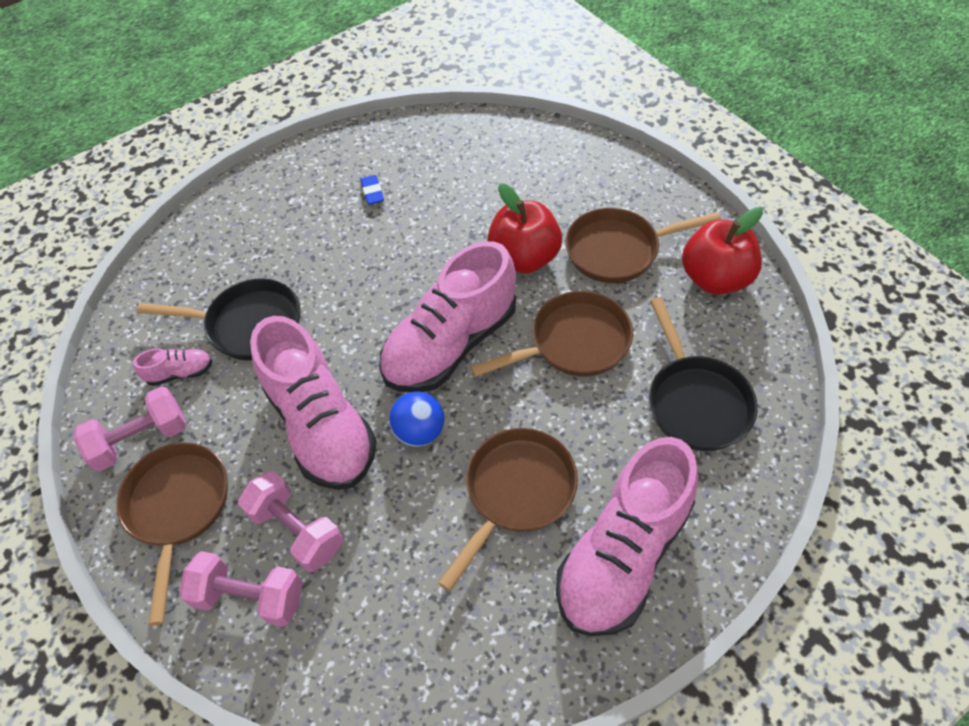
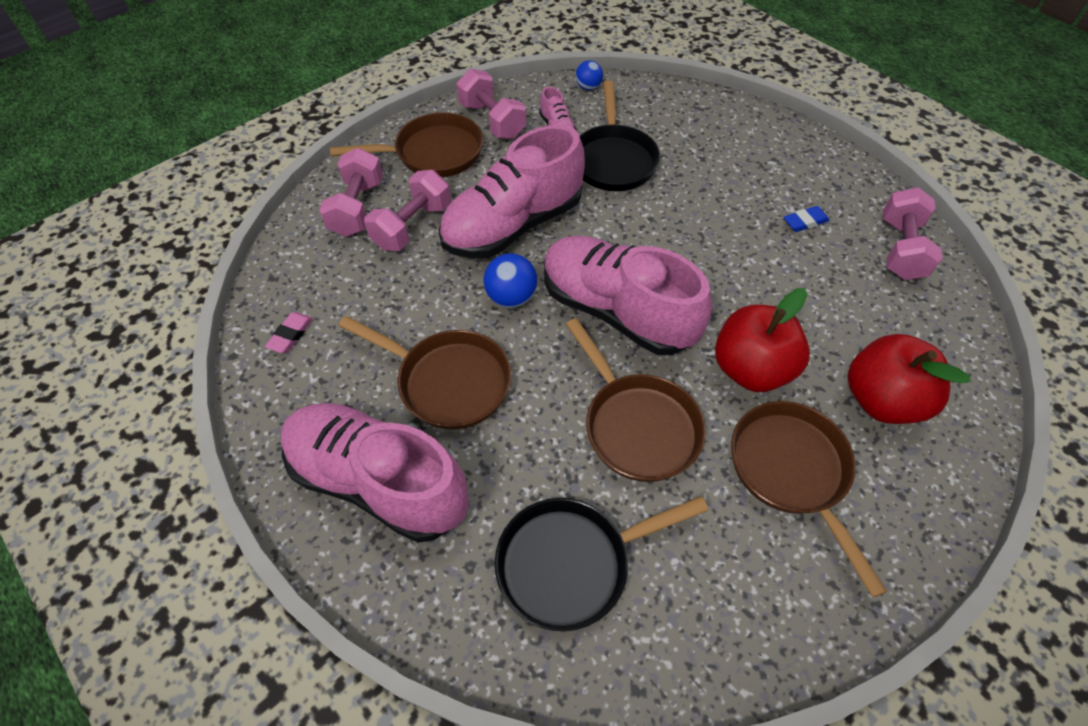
camera: 80 degrees right, 0 degrees up
(119, 336) = (588, 87): none -> blue ball
(416, 140) = (900, 249): none -> pink dumbbell
(437, 661) = (291, 335): none -> pink eraser
(715, 278) = (776, 598): red apple -> red apple (881, 400)

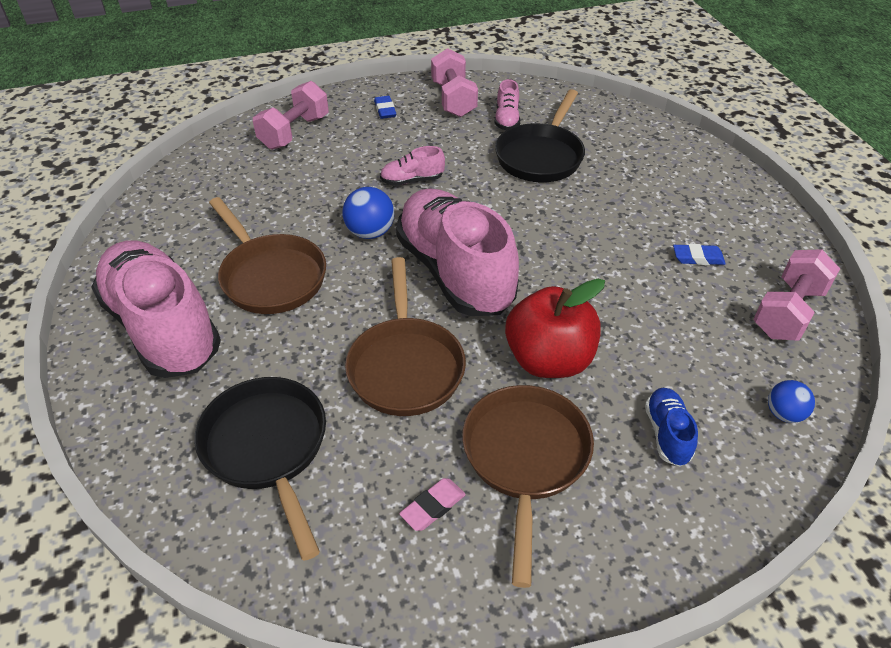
camera: 25 degrees right, 10 degrees down
(291, 335) = (177, 204): pink eraser -> pink eraser (433, 507)
(412, 226) = (328, 157): pink dumbbell -> none
(433, 153) = (385, 110): brown pan -> blue eraser
(513, 225) = (412, 180): pink shoe -> pink shoe, size x0.42
(571, 563) = (267, 448): black pan -> black pan turned 60 degrees clockwise
(588, 87) = (559, 95): blue ball -> blue ball (784, 414)
(881, 400) = (667, 433): red apple -> blue shoe

